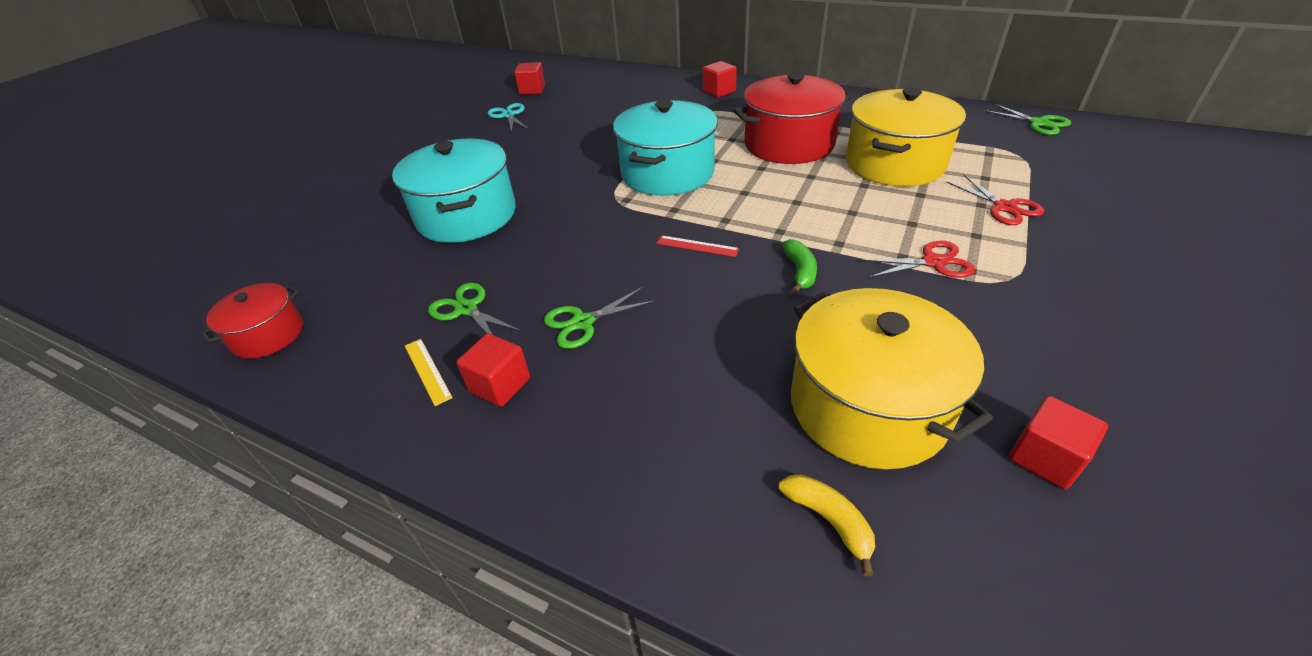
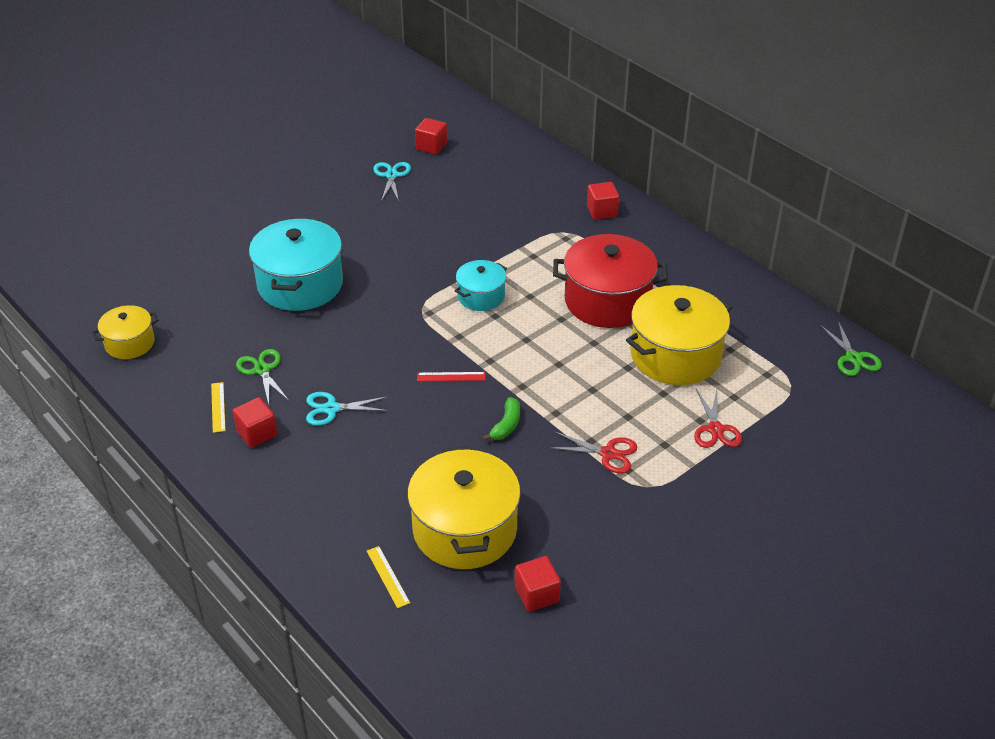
camera: 20 degrees right, 0 degrees up
(268, 335) = (129, 343): red pot -> yellow pot
(583, 322) = (331, 409): green scissors -> turquoise scissors
(667, 173) = (481, 296): turquoise pot -> turquoise pot, size x0.55
(697, 246) = (451, 376): red ruler -> red ruler turned 45 degrees counterclockwise
(828, 521) = (388, 576): yellow banana -> yellow ruler

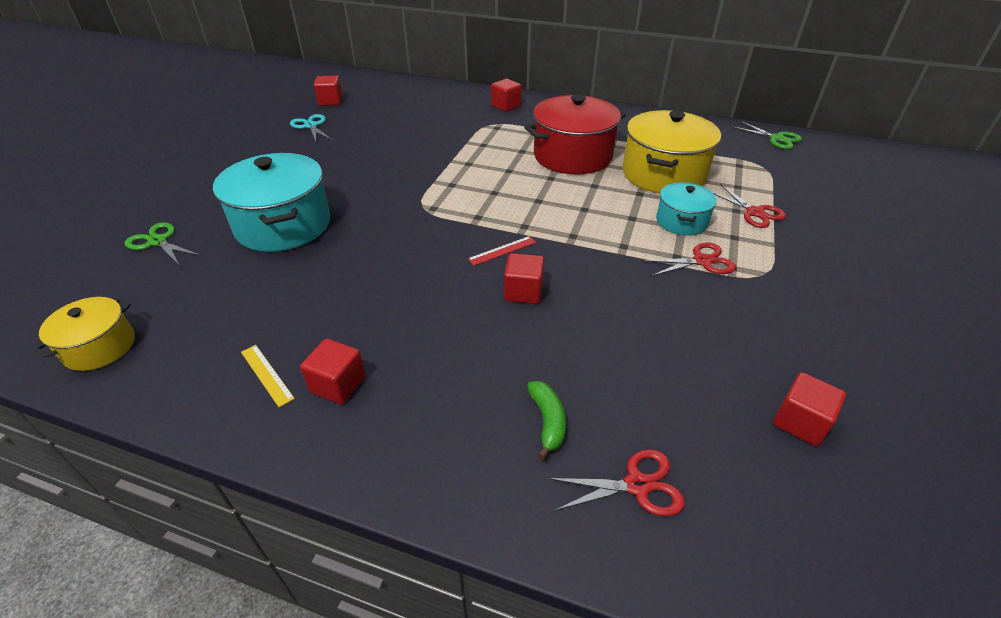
camera: 30 degrees left, 0 degrees up
(262, 370) = (296, 315): green scissors -> green scissors (158, 241)
(331, 409) = (407, 323): turquoise scissors -> none
(388, 576) = (637, 485): yellow ruler -> red scissors
(435, 419) = (523, 292): none -> red cube
(464, 530) = (660, 387): yellow pot -> none
(481, 296) = (468, 183): turquoise pot -> turquoise pot (681, 221)
(506, 425) = (593, 272): green banana -> green banana (547, 421)

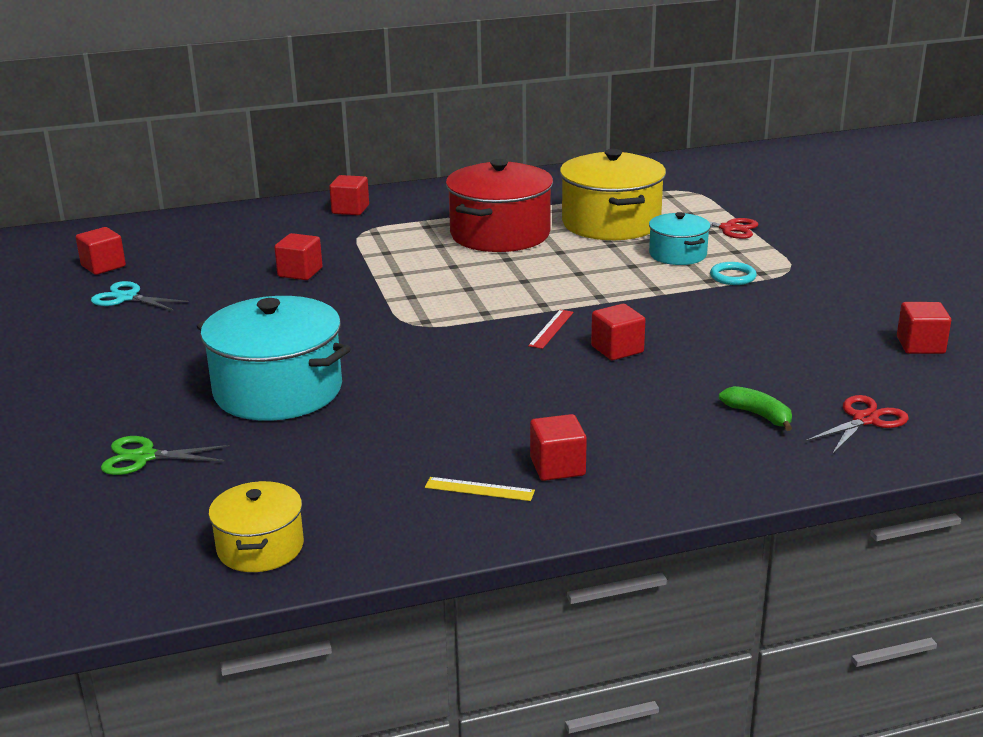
camera: 35 degrees left, 15 degrees down
(416, 141) = (300, 272): none -> red cube
(702, 261) = (733, 277): red scissors -> turquoise ring
(776, 138) = (672, 165): green scissors -> none

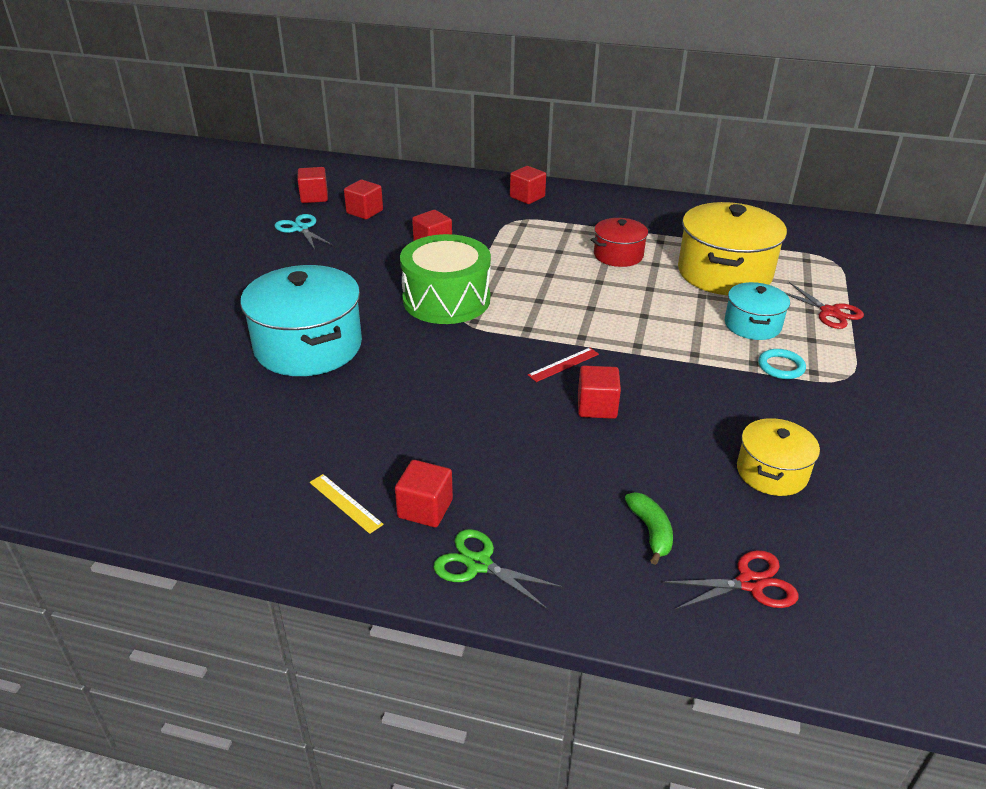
camera: 30 degrees right, 10 degrees up
(144, 457) = (169, 370): green scissors -> green scissors (478, 564)
(260, 547) = (150, 485): yellow pot -> yellow pot (771, 472)
(375, 313) = (446, 300): none -> green drum
(500, 234) = (618, 255): red pot -> red pot, size x0.55
(920, 345) = (899, 518): red cube -> red cube (364, 212)

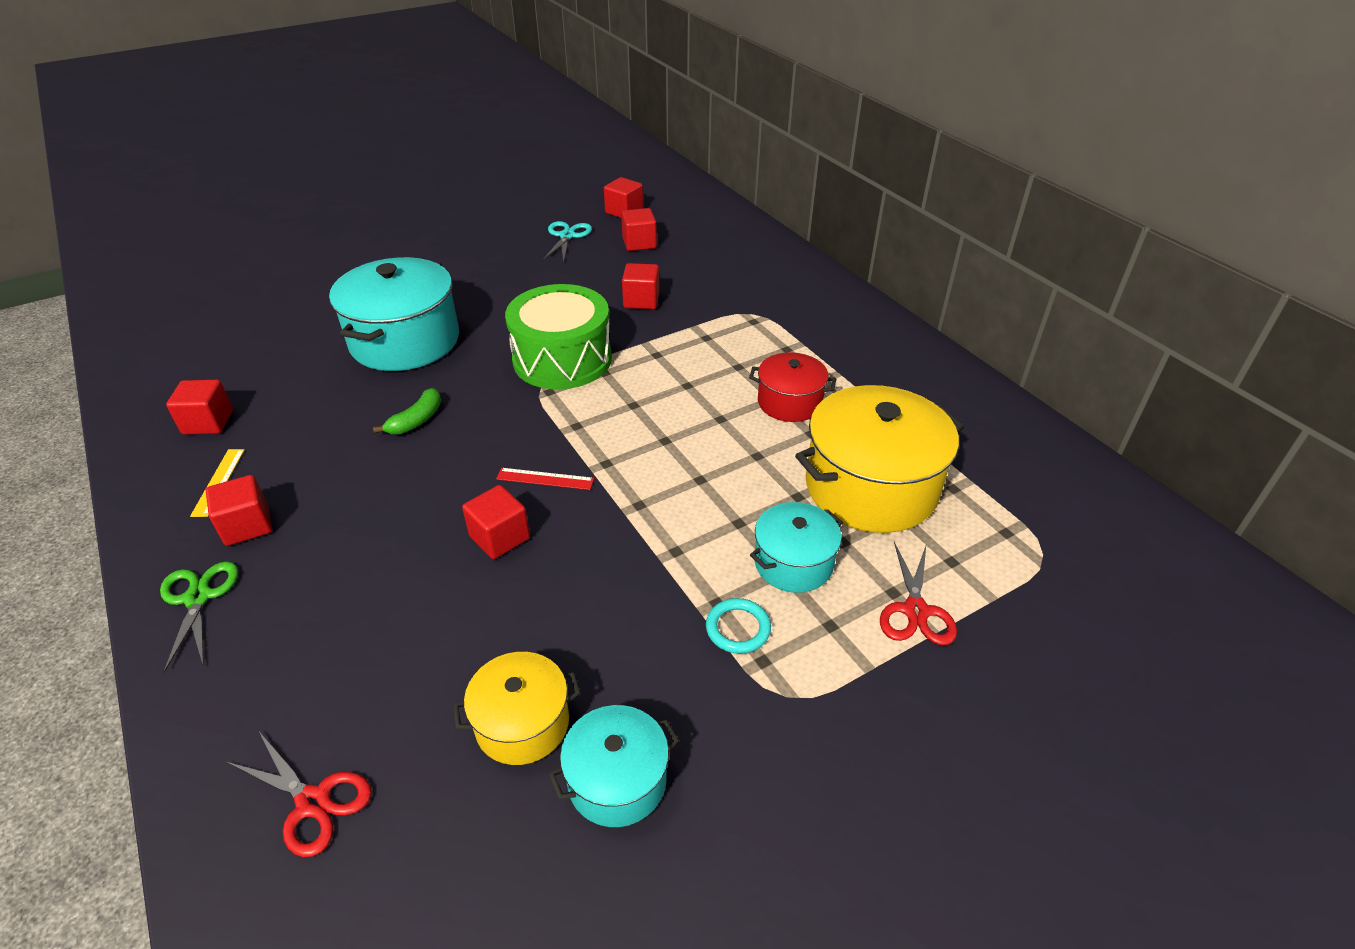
camera: 45 degrees right, 5 degrees up
(527, 197) = (807, 295): red cube -> red cube (208, 422)
(650, 531) = (335, 681): green banana -> green banana (416, 420)
(849, 459) = (617, 780): none -> turquoise pot

